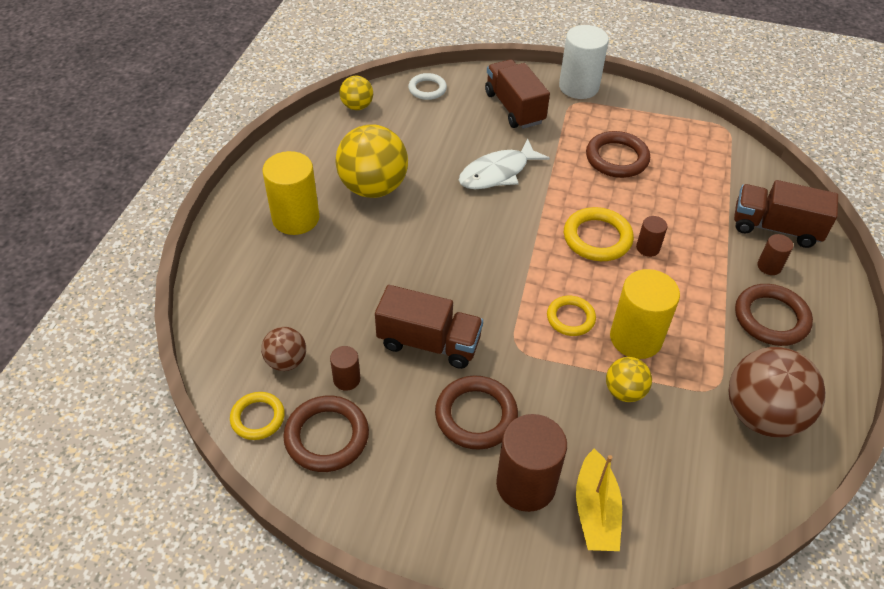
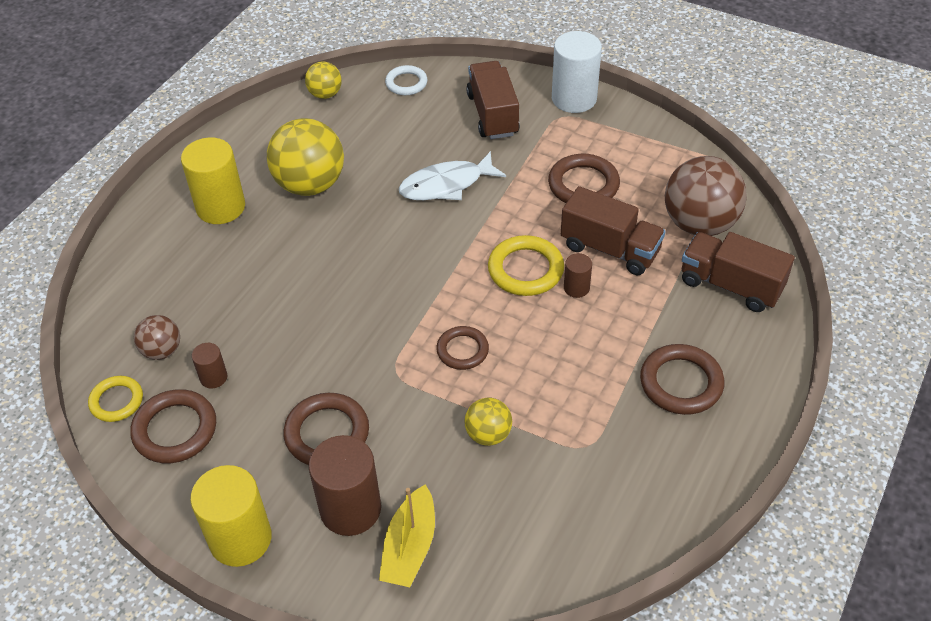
camera: 15 degrees right, 0 degrees up
(429, 342) = (307, 353): brown truck -> brown truck (610, 249)
(570, 318) = (462, 350): yellow ring -> brown ring
(635, 338) = (523, 381): yellow cylinder -> yellow cylinder (240, 539)
(762, 415) = (625, 482): brown ball -> brown ball (699, 224)
(769, 266) = (704, 327): brown cylinder -> none

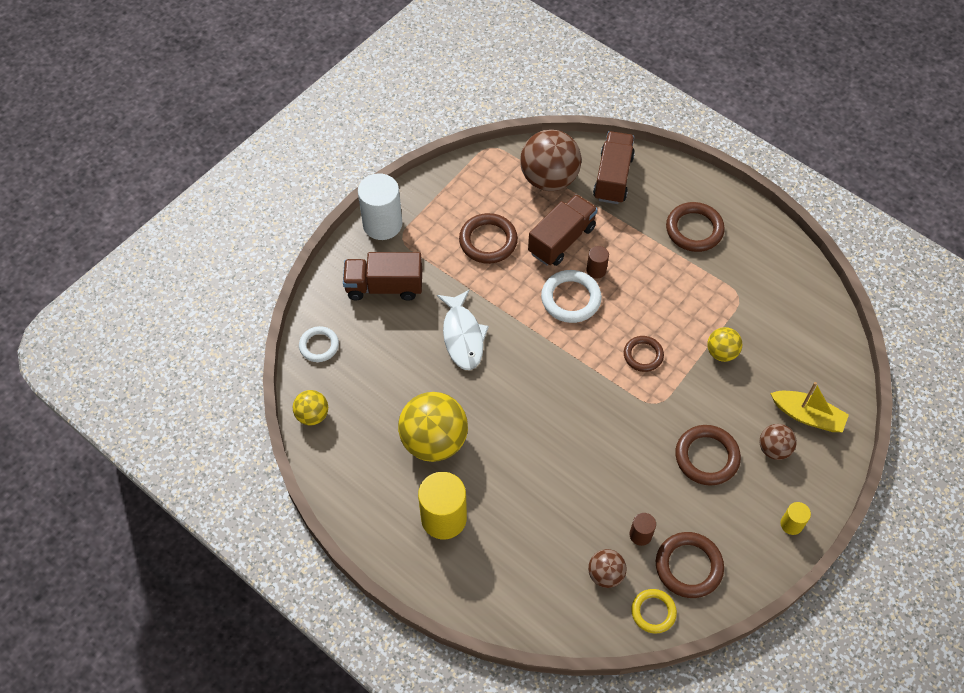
camera: 80 degrees left, 10 degrees up
(240, 539) = (791, 524): yellow cylinder -> yellow cylinder, size x0.49
(350, 509) = (774, 449): brown cylinder -> brown ball
(525, 269) = (571, 299): yellow ring -> white ring
(730, 285) = (613, 178): brown truck -> brown truck turned 150 degrees clockwise

